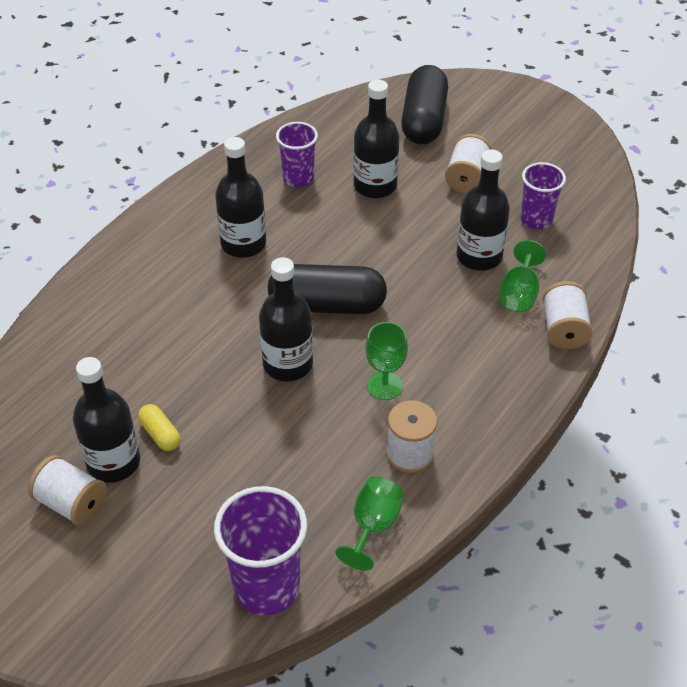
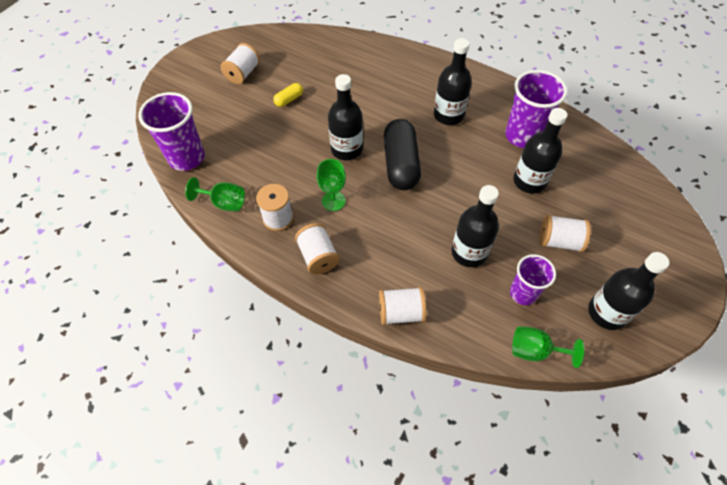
camera: 85 degrees right, 10 degrees up
(113, 462) = (269, 84): black bottle -> black bottle (607, 312)
(298, 178) = (523, 136): purple cup -> purple cup, size x1.57
(424, 120) = (621, 208): black capsule -> none
(479, 408) = (318, 256): none -> white spool
(519, 294) = (433, 281): green goblet -> green goblet (535, 351)

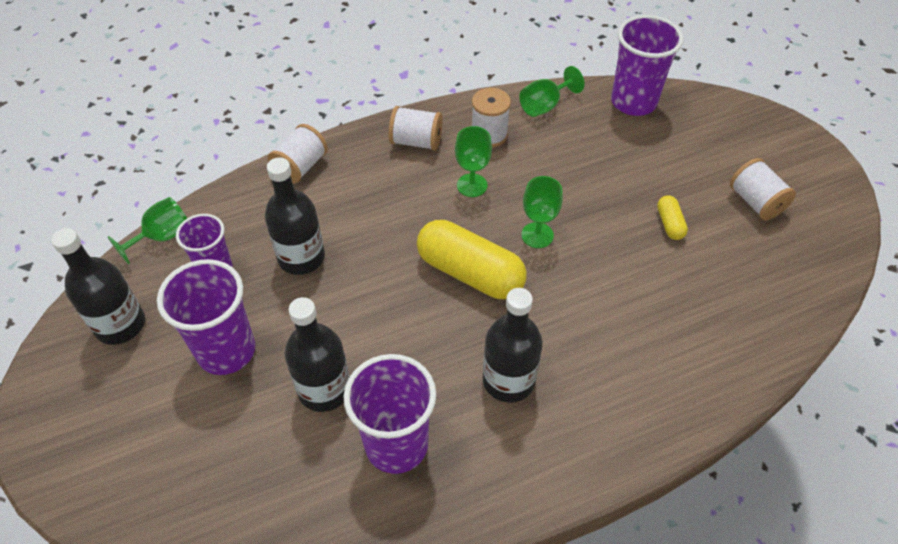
camera: 125 degrees right, 5 degrees down
(346, 149) = (537, 235): black bottle -> green goblet
(401, 164) = (470, 273): black capsule -> yellow capsule
(559, 241) = (226, 351): white spool -> purple cup

